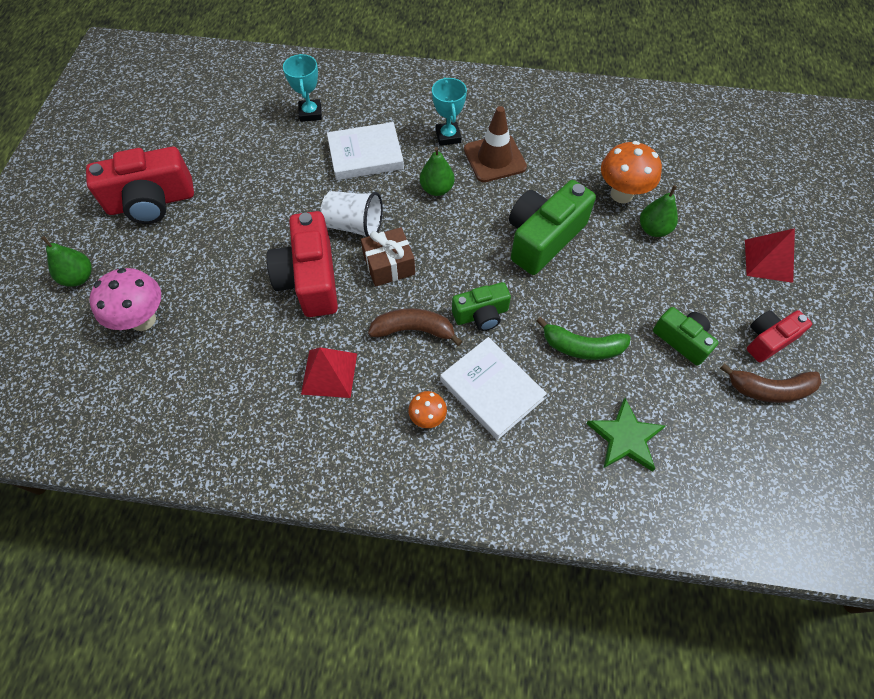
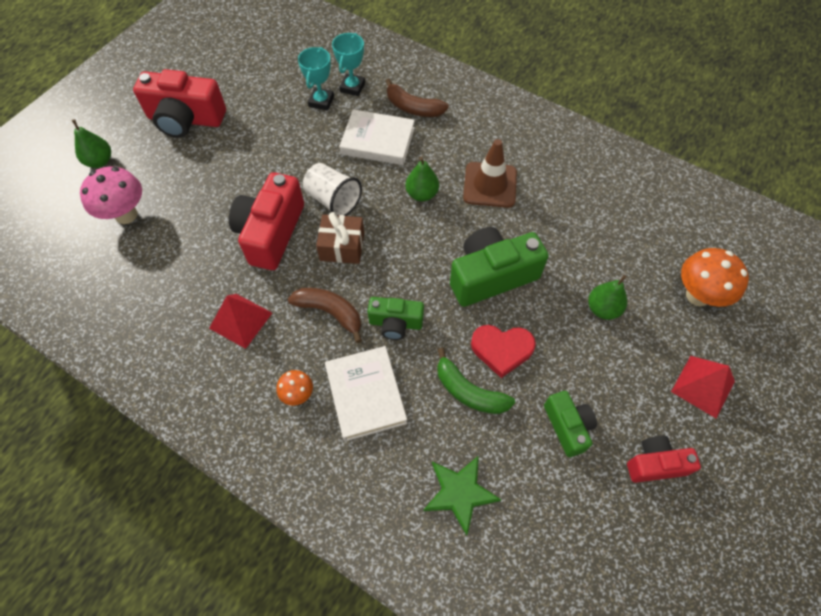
camera: 25 degrees right, 0 degrees up
(448, 136) = (459, 149): turquoise trophy -> turquoise trophy (321, 101)
(589, 299) = (502, 350): none -> red heart
(621, 194) = (591, 263): orange mushroom -> orange mushroom (697, 295)
(769, 389) = (627, 512): brown banana -> brown banana (413, 107)

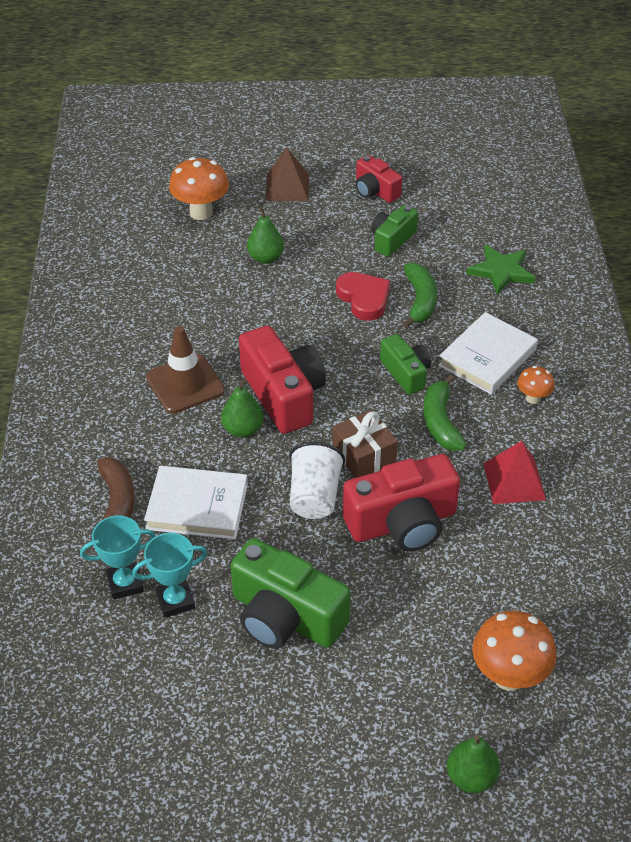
camera: 125 degrees left, 15 degrees down
(126, 215) = (508, 676): pink mushroom -> orange mushroom
(186, 119) = (324, 733): red camera -> red camera (283, 395)
(330, 312) = (440, 422): brown banana -> green banana
(378, 141) = (197, 506): white book -> white book turned 60 degrees counterclockwise
(491, 276) = (296, 335): green camera -> green camera (285, 616)
(703, 386) = (287, 187): red pyramid -> brown pyramid

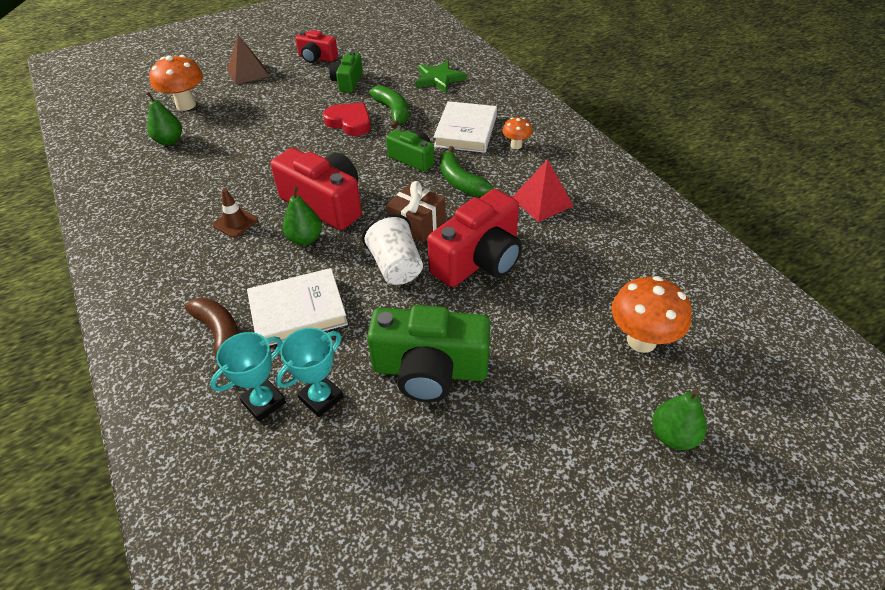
camera: 25 degrees left, 0 degrees up
(185, 384) = (235, 222): brown traffic cone -> brown traffic cone, size x0.59
(265, 258) = (256, 119): green pear -> green pear (169, 141)

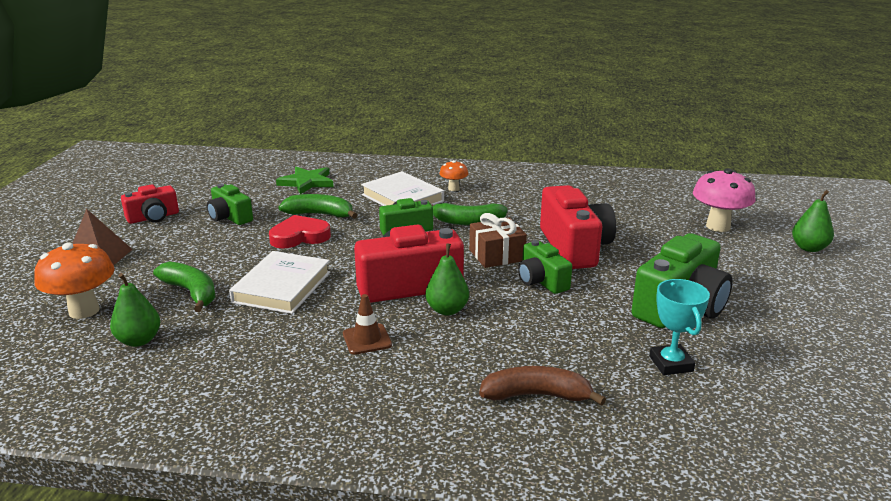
camera: 55 degrees left, 20 degrees down
(236, 126) = (191, 292): none -> green banana
(263, 402) = (652, 395): turquoise trophy -> none
(298, 311) = (547, 343): white book -> white book (282, 287)
(396, 267) = (541, 281): white cup -> green camera
(542, 201) = (536, 204): red pyramid -> none
(641, 341) = (718, 226): orange mushroom -> pink mushroom

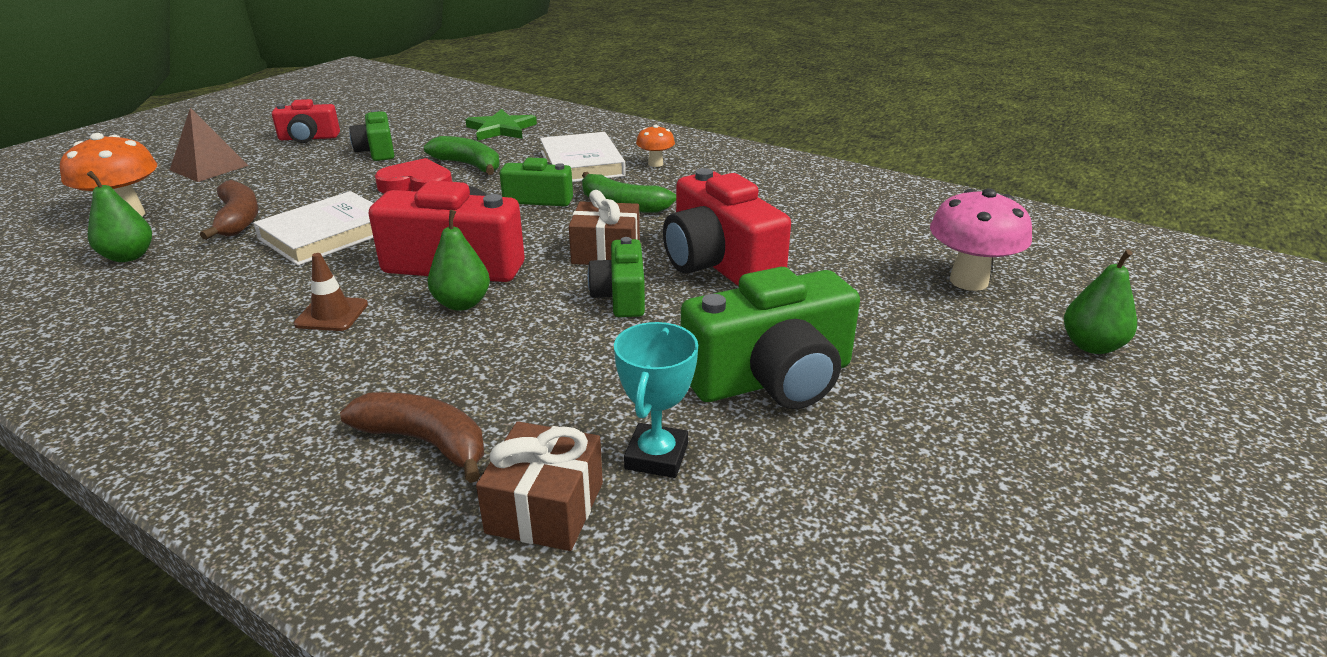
camera: 25 degrees right, 5 degrees up
(191, 292) = (238, 220): green banana -> brown banana
(574, 247) = (719, 264): red camera -> red camera turned 135 degrees clockwise
(647, 407) = (545, 508): none -> brown gift

